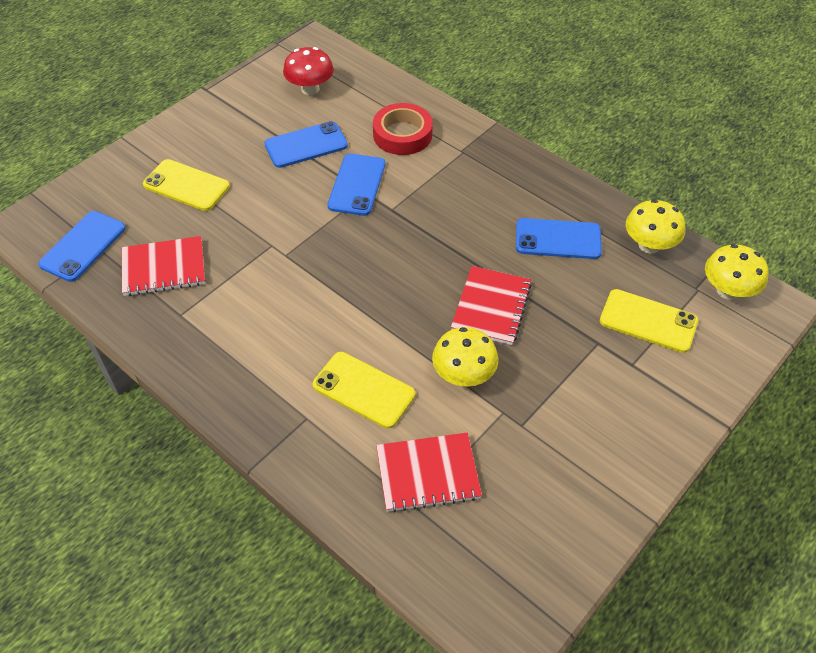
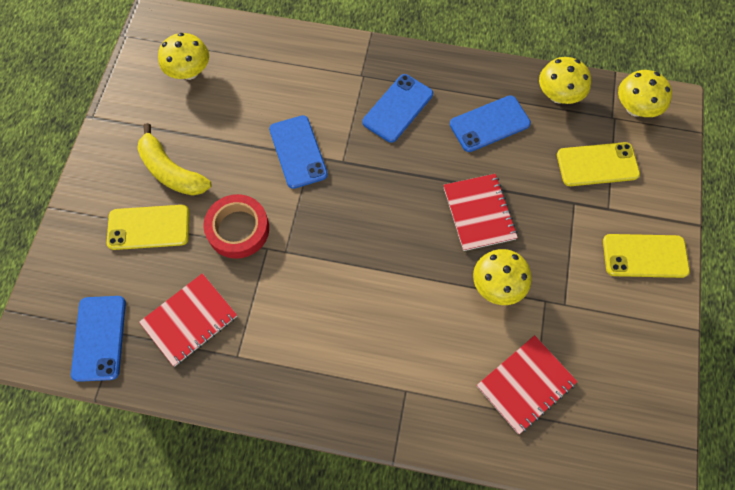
camera: 30 degrees left, 15 degrees up
(237, 153) = (171, 171): none -> yellow banana
(306, 145) = (226, 133): blue phone -> blue phone (397, 108)
(310, 89) = (189, 72): red mushroom -> yellow mushroom
(363, 390) = (432, 341): yellow phone -> yellow phone (645, 256)
(402, 134) = (302, 82): red tape -> red tape (238, 229)

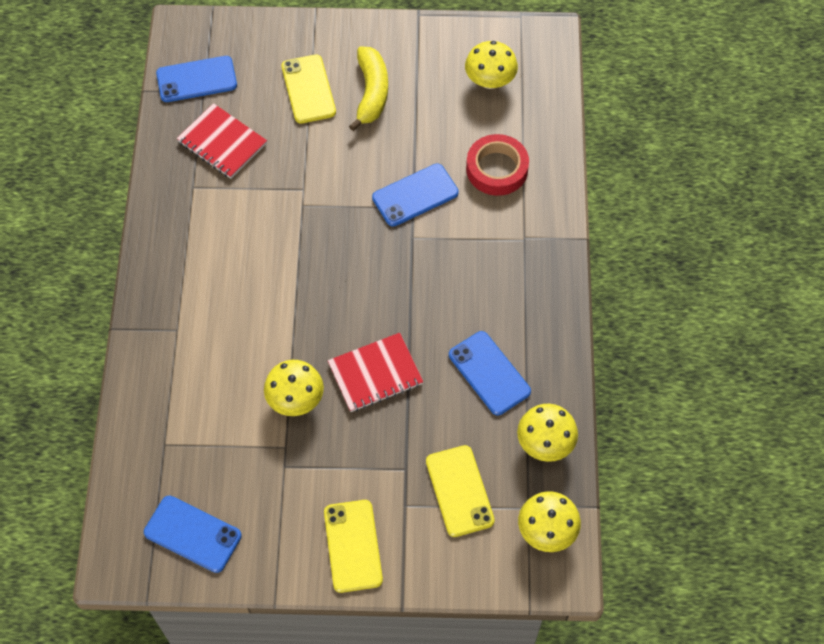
camera: 80 degrees right, 5 degrees down
(171, 171) = (371, 93): yellow banana -> yellow banana turned 150 degrees clockwise
(238, 229) = (319, 161): red tape -> red tape (497, 169)
(397, 108) = (489, 279): blue phone -> blue phone (193, 534)
(525, 384) = (195, 435): red notebook -> none

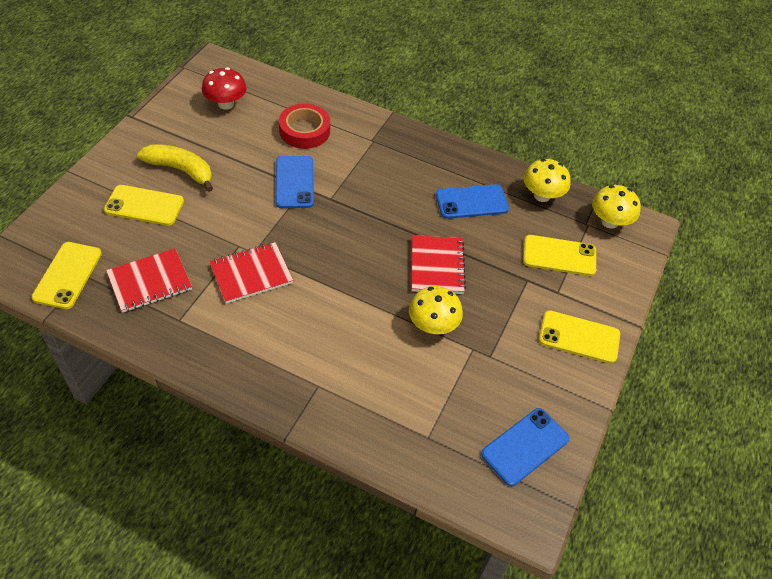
camera: 70 degrees left, 10 degrees down
(196, 79) = (68, 275): blue phone -> yellow phone
(274, 216) = (251, 274): none -> red notebook
(490, 81) = (226, 104): yellow mushroom -> red mushroom

